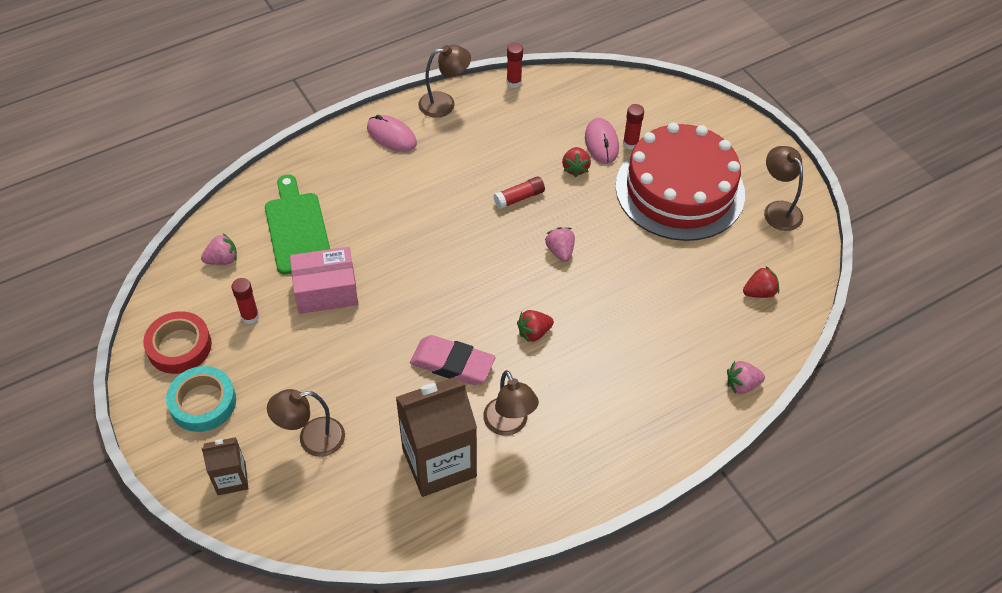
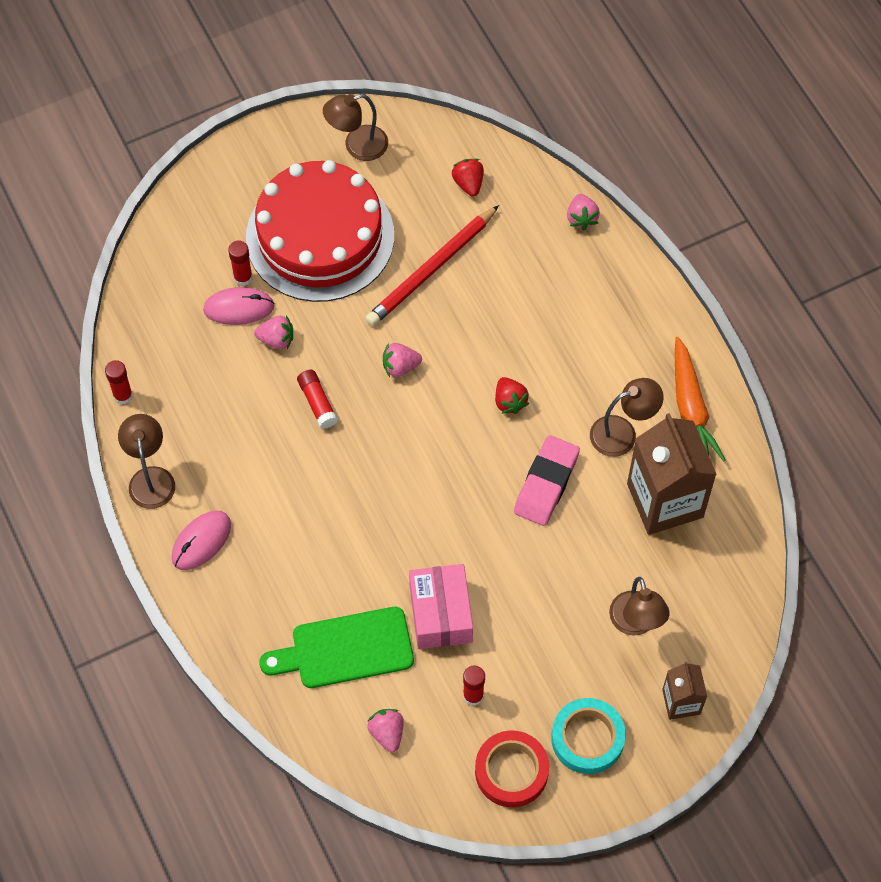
camera: 85 degrees left, 10 degrees up
(541, 485) = (690, 409): none -> orange carrot
(575, 168) = (276, 339): red strawberry -> pink strawberry
(662, 269) = (431, 269): none -> red pencil

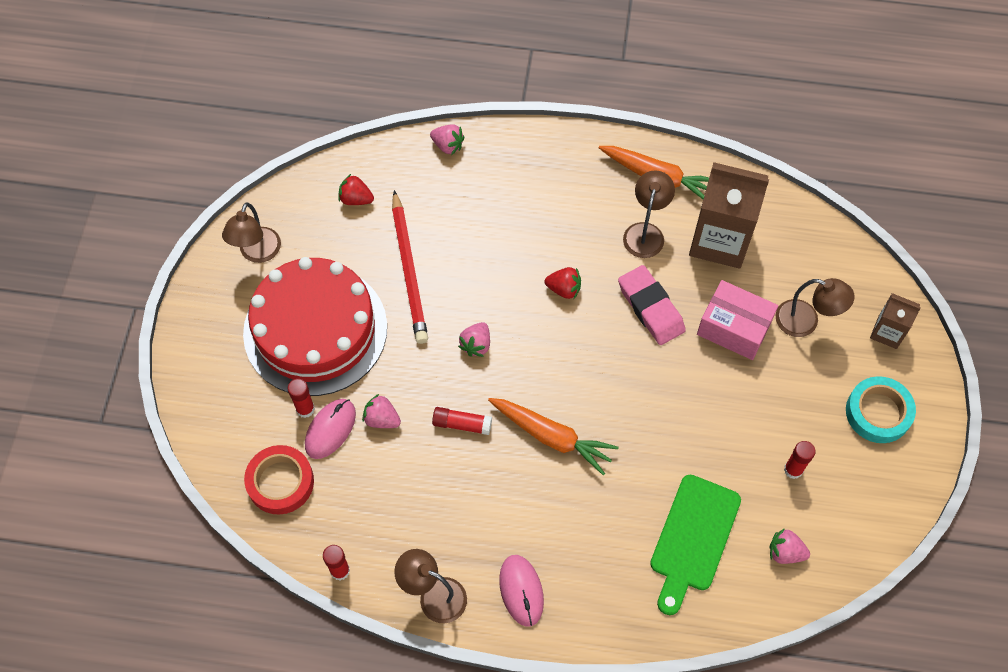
camera: 55 degrees left, 0 degrees up
(276, 339) = (382, 419): pink strawberry -> pink strawberry turned 105 degrees counterclockwise
(358, 479) = (551, 437): none -> orange carrot
(440, 614) = (709, 449): pink box -> pink box (734, 328)
(511, 771) = (872, 482): red tape -> red tape (280, 482)

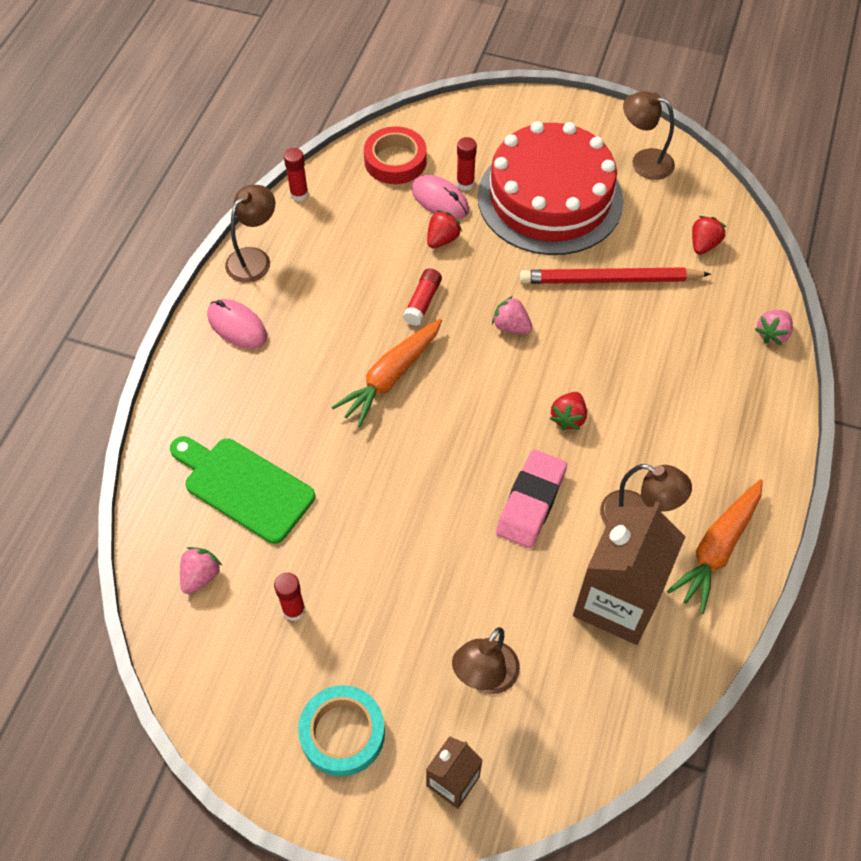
camera: 100 degrees right, 5 degrees down
(382, 419) = (442, 239): pink strawberry -> red strawberry
(521, 590) = (237, 326): pink mouse -> pink mouse turned 45 degrees clockwise
(650, 308) = (531, 502): pink eraser -> pink eraser turned 45 degrees counterclockwise
(734, 328) = (490, 588): pink box -> none

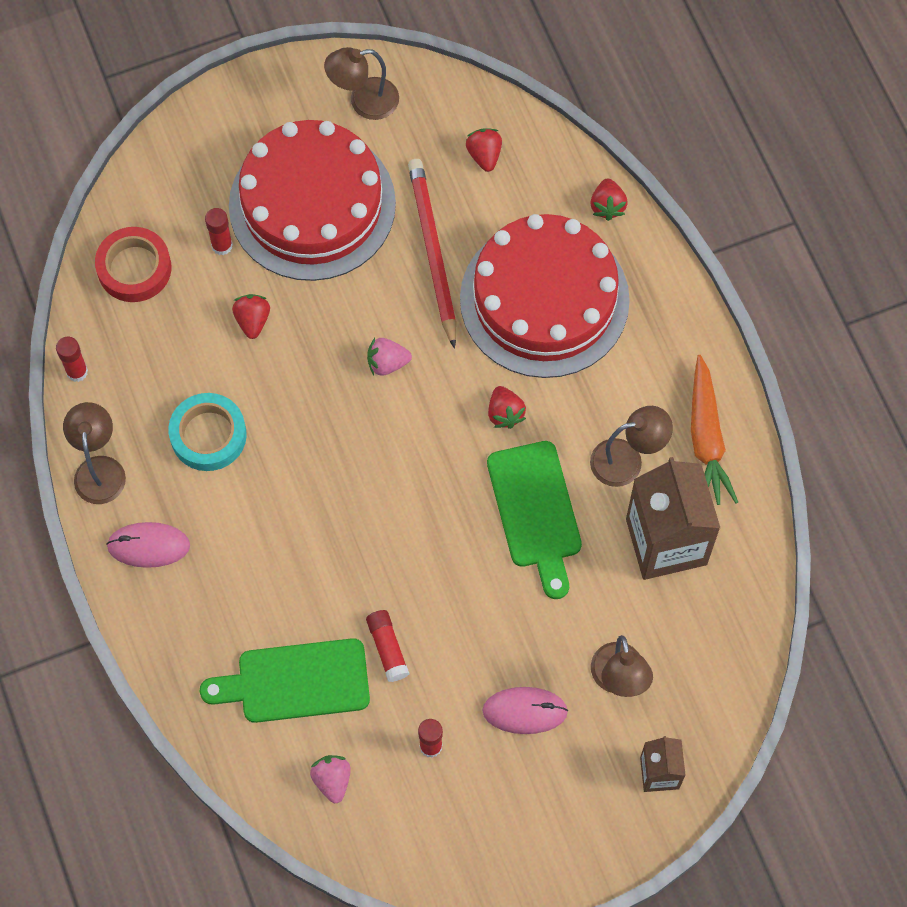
camera: 40 degrees left, 10 degrees up
(342, 733) = (552, 805): turquoise tape -> turquoise tape (208, 435)
(391, 377) = (327, 489): orange carrot -> none
(422, 302) = (291, 397): red glue stick -> red glue stick (387, 648)
(440, 200) = (214, 280): pink mouse -> pink mouse (525, 711)
(531, 502) = (536, 511): pink eraser -> green cutting board
(610, 279) = (433, 252): red pencil -> red pencil turned 120 degrees clockwise
(667, 363) = (544, 299): none -> red cake
(772, 334) = (607, 206): pink strawberry -> red strawberry

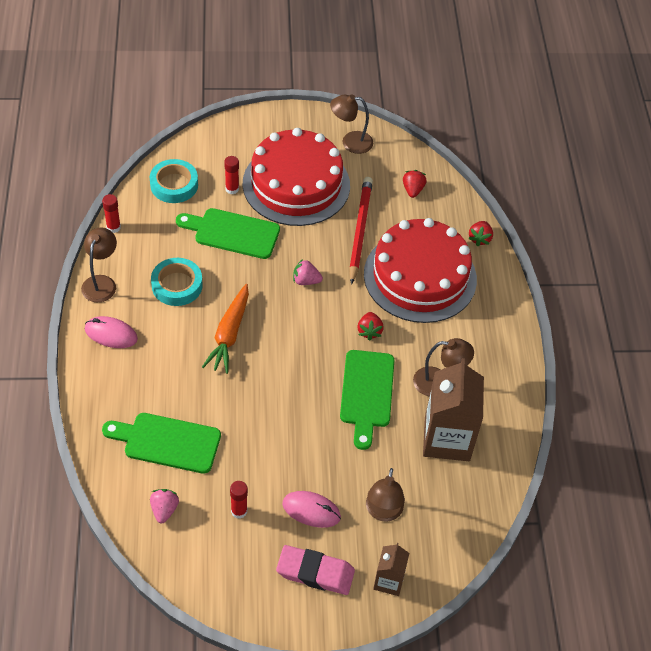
camera: 15 degrees right, 15 degrees down
(134, 268) = (174, 185): red tape -> turquoise tape
(252, 320) = (232, 233): red strawberry -> green cutting board
(387, 648) = (236, 442): red glue stick -> none
(562, 796) = (315, 573): none -> pink eraser
(706, 438) = (496, 386): orange carrot -> orange carrot (229, 334)

